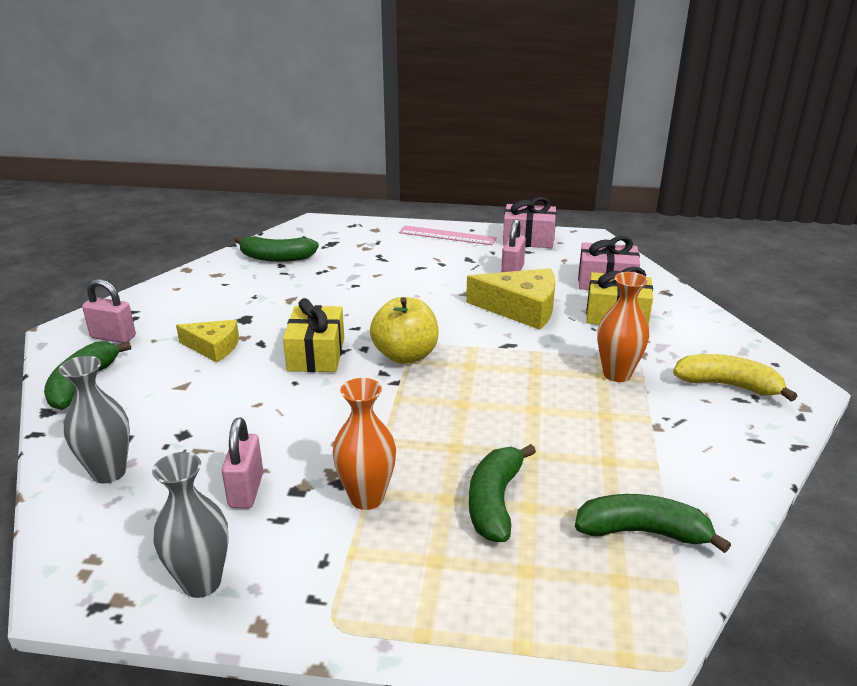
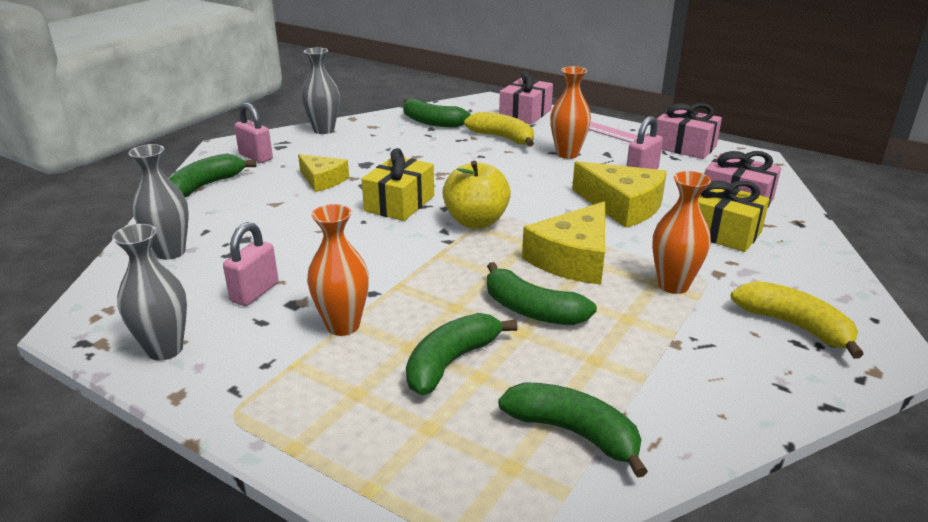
camera: 25 degrees right, 0 degrees up
(166, 289) = (324, 130): none -> grey vase
(361, 261) = (502, 138): none -> yellow banana
(362, 231) = (525, 114): none -> pink gift
(434, 266) = (567, 154): none -> orange vase
(519, 371) = (573, 258): none -> yellow cheese
(524, 430) = (532, 310): none -> green banana

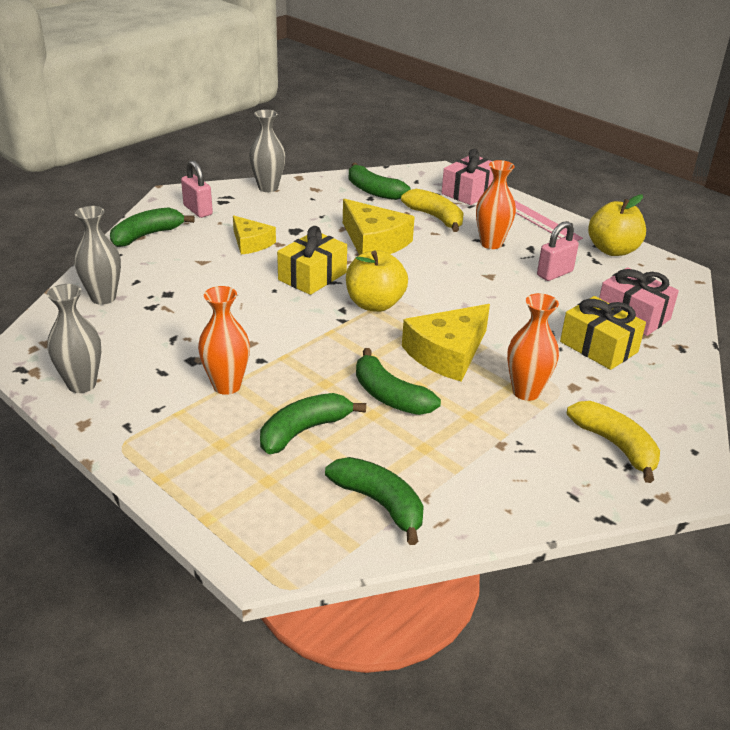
camera: 10 degrees right, 5 degrees up
(255, 292) = (163, 345): pink padlock -> none
(622, 206) = (518, 306): yellow cheese -> yellow cheese (374, 242)
(684, 147) = (612, 250): pink gift -> yellow apple

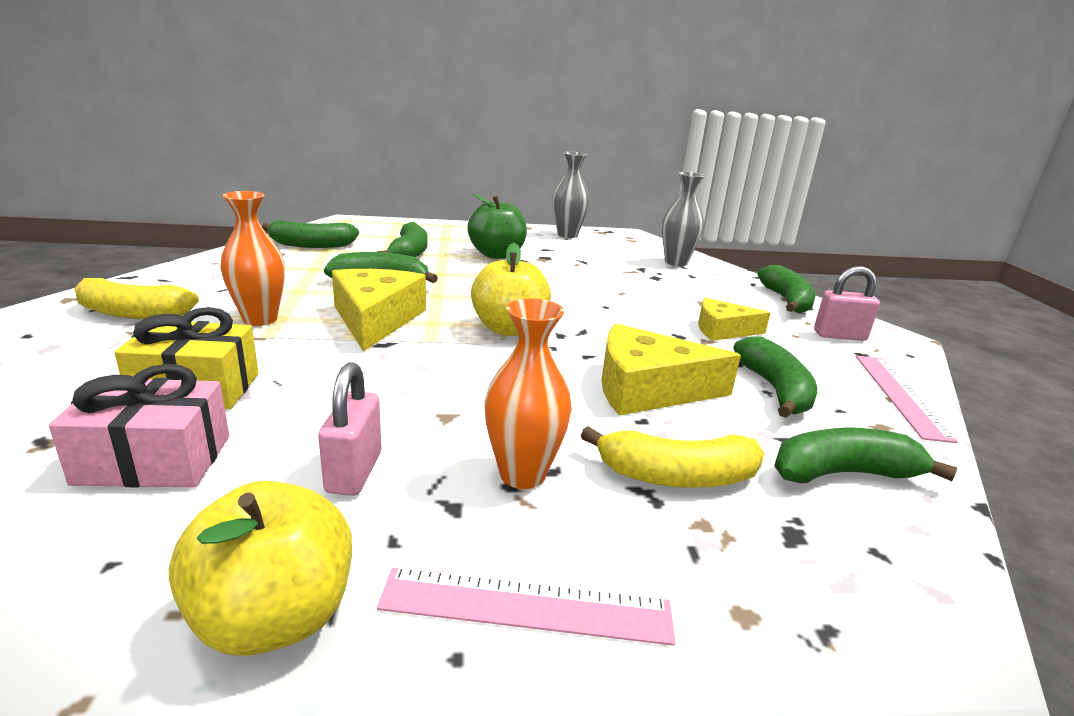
camera: 130 degrees right, 10 degrees down
(227, 386) = (497, 255): orange vase -> green apple
(268, 188) = (900, 395): grey vase -> pink ruler
(312, 276) = (608, 327): yellow gift -> none
(316, 214) = (775, 389): none -> green banana
(469, 192) = (769, 598): pink gift -> none

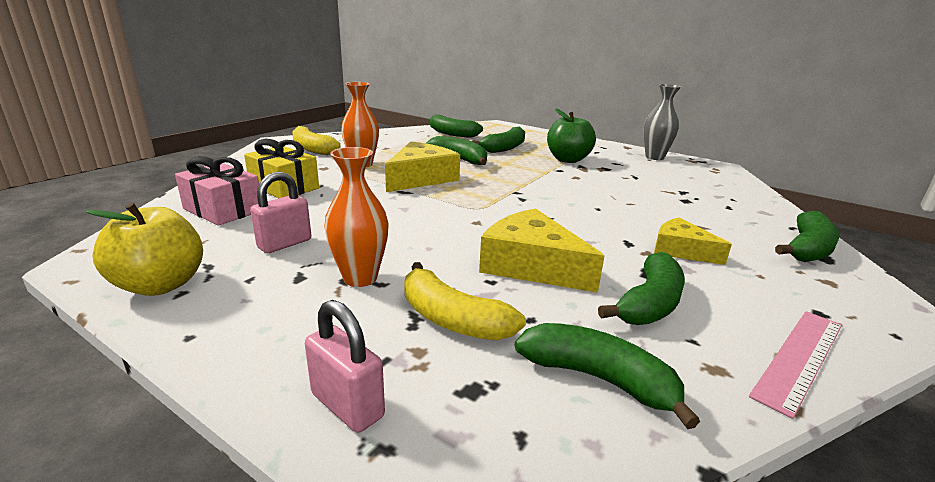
camera: 40 degrees right, 0 degrees up
(509, 329) = (494, 203): yellow apple -> none
(527, 605) = (252, 334): pink ruler -> none
(676, 262) = (730, 194): grey vase -> none
(839, 336) = (820, 291): pink padlock -> pink padlock (347, 405)

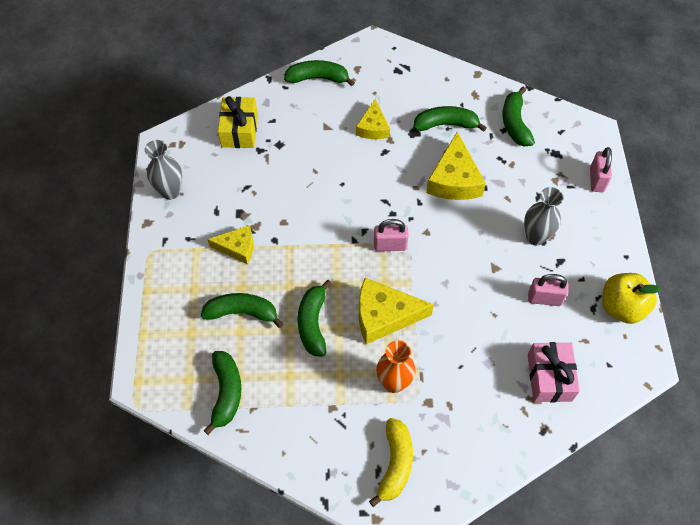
camera: 125 degrees left, 35 degrees up
(284, 187) = (487, 385): yellow gift -> yellow gift (239, 130)
(360, 278) = (535, 237): orange vase -> grey vase
(452, 319) = (527, 182): yellow banana -> none
(487, 202) = (390, 245): none -> pink padlock
(568, 160) = (237, 247): green apple -> yellow cheese
(800, 358) = (443, 73): pink ruler -> none

